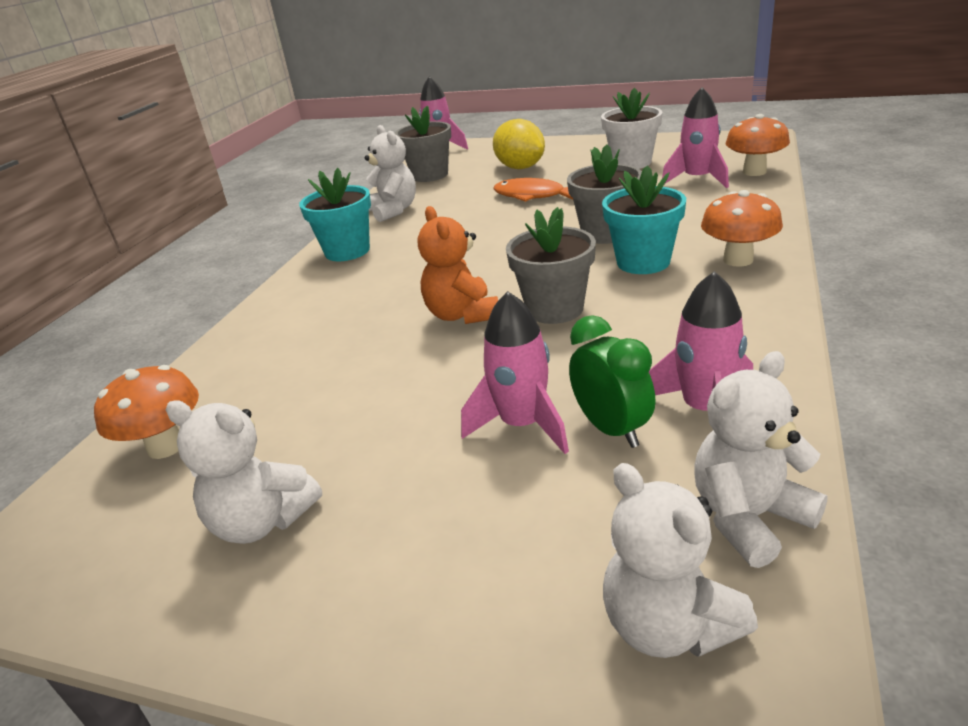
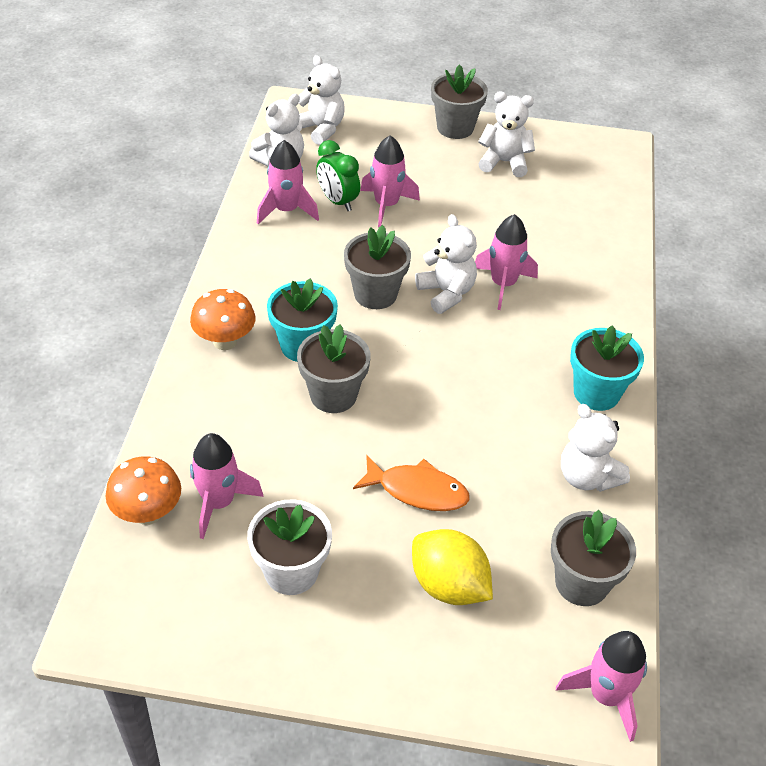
camera: 165 degrees right, 15 degrees up
(166, 446) = (591, 199): orange mushroom -> none
(314, 628) = (455, 128): none -> grey flower pot
(385, 327) = (503, 284): none -> pink rocket
(462, 315) = (446, 293): orange teddy bear -> white teddy bear

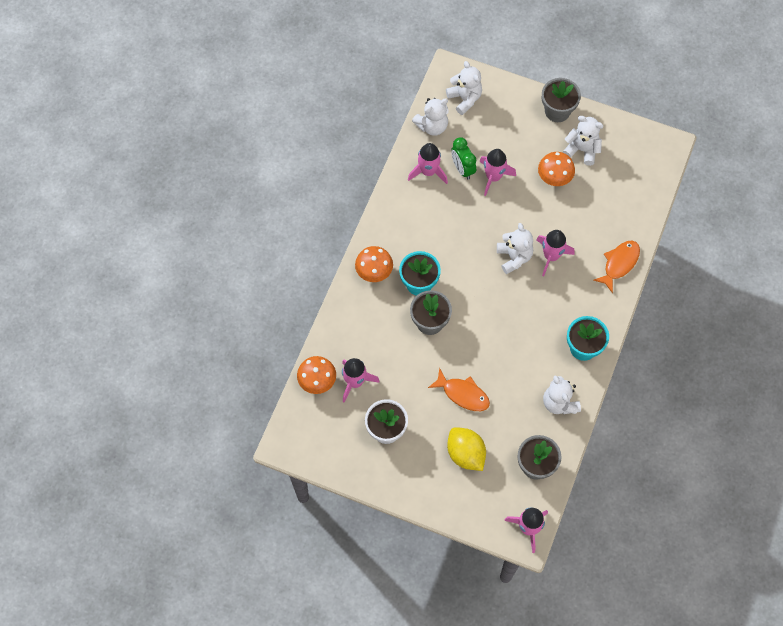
camera: 15 degrees right, 20 degrees up
(375, 294) = (470, 251): grey flower pot -> none
(475, 196) = (554, 178): none -> orange mushroom
(608, 280) = (619, 264): none -> orange fish

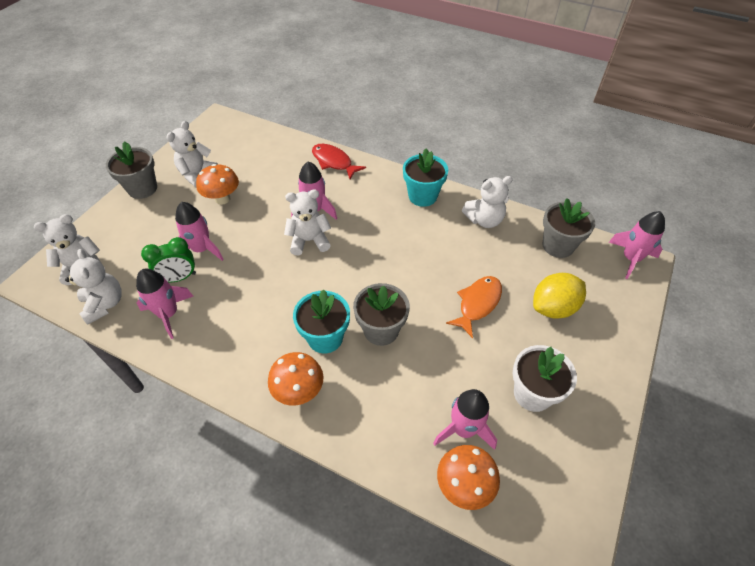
camera: 85 degrees left, 15 degrees down
(619, 264) = (334, 162): orange fish -> red fish

